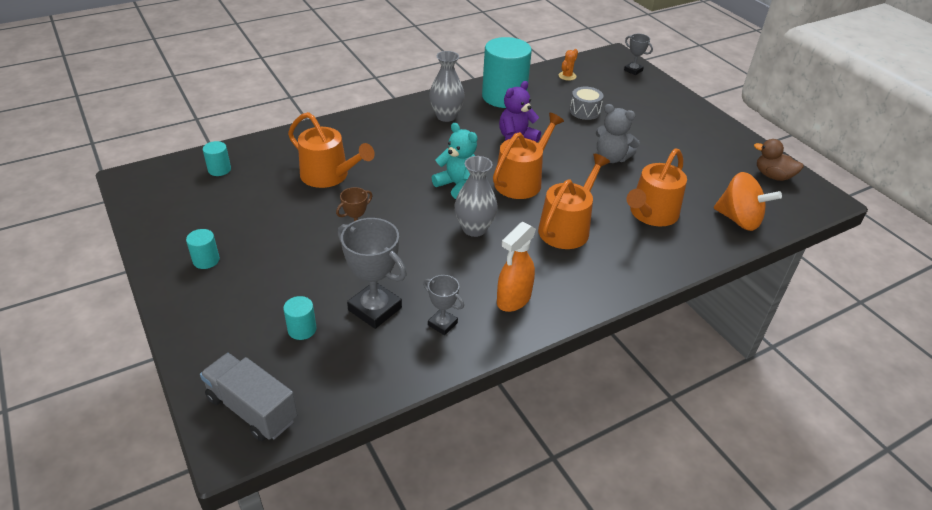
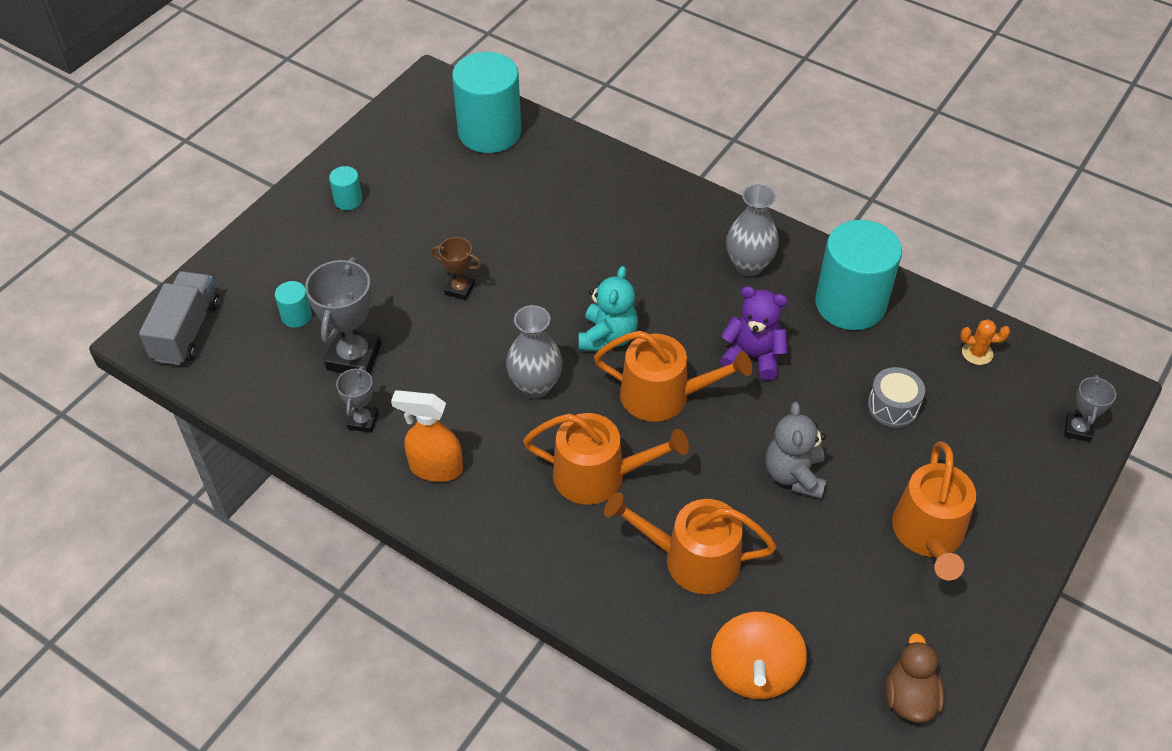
camera: 65 degrees right, 10 degrees up
(219, 169) = (489, 132): turquoise cylinder -> turquoise cylinder, size x2.34
(329, 176) = (542, 219): orange watering can -> orange watering can (929, 534)

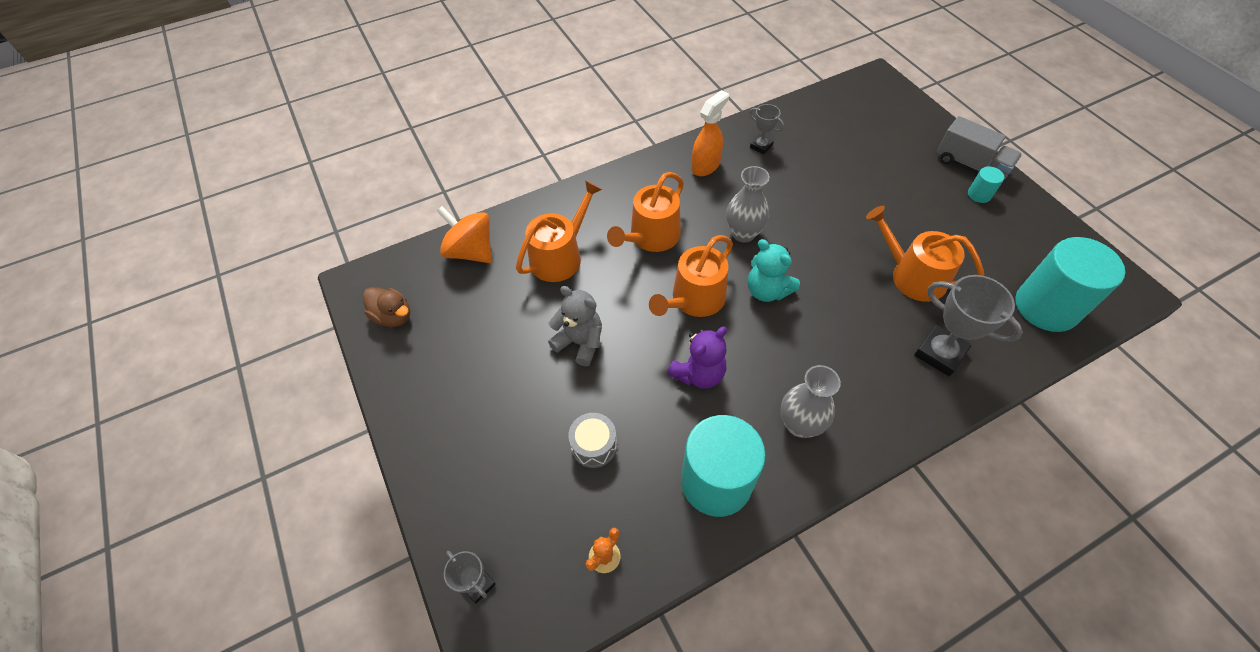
camera: 120 degrees right, 5 degrees up
(186, 331) = (875, 93): grey truck -> grey truck (971, 165)
(296, 316) = (867, 140): turquoise cylinder -> none
(354, 357) = (816, 156): grey trophy -> grey trophy (940, 353)
(459, 289) = (856, 225): brown trophy -> none
(929, 534) = (478, 398): orange watering can -> orange watering can (912, 276)

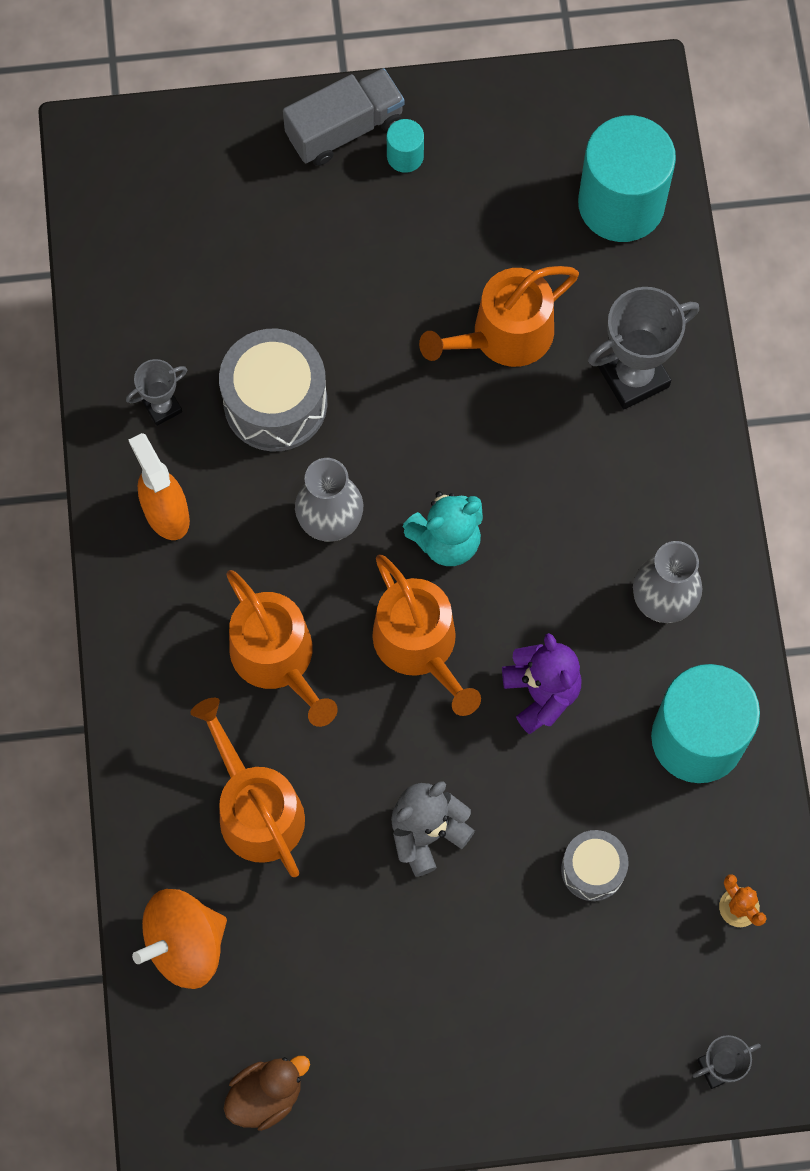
camera: 70 degrees left, 15 degrees up
(795, 188) = (275, 402): none -> grey drum

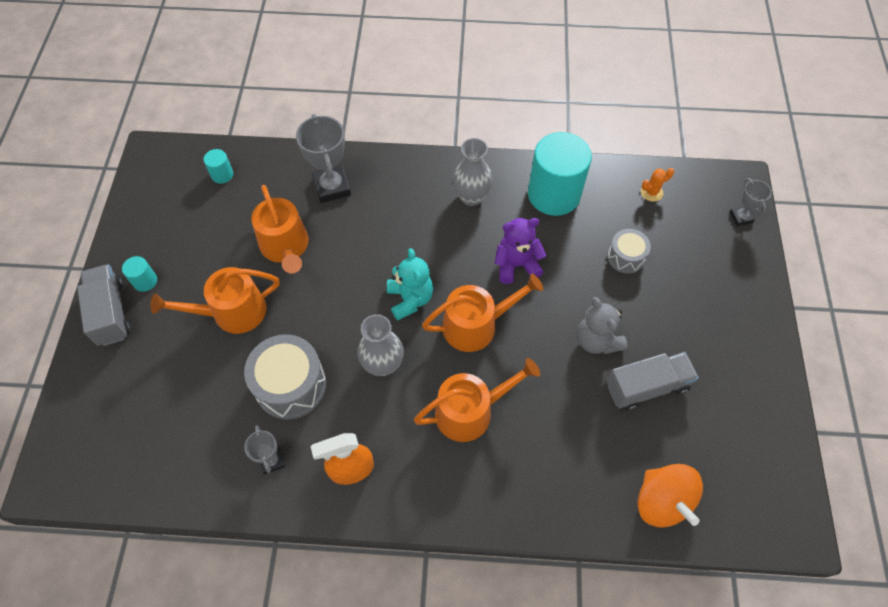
camera: 80 degrees left, 10 degrees down
(256, 809) = (571, 440): orange watering can -> orange watering can (232, 312)
(266, 1095) = (763, 463): brown duck -> none
(360, 915) = (646, 387): none -> grey truck
(621, 204) = (222, 174): turquoise cylinder -> turquoise cylinder, size x0.43

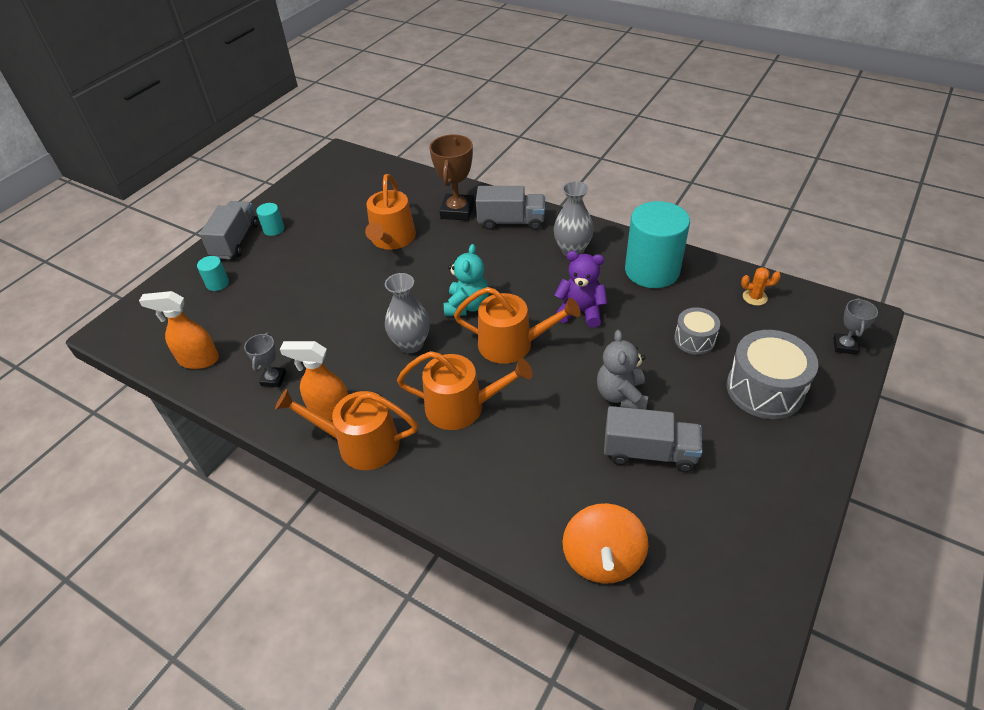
camera: 30 degrees right, 15 degrees down
(176, 474) = (198, 360): none -> orange spray bottle
(222, 174) = (379, 180): turquoise cylinder -> turquoise cylinder (217, 283)
(232, 312) = (320, 269): orange watering can -> orange watering can (360, 444)
(290, 385) = (326, 332): grey drum -> grey drum (764, 389)
(332, 187) = (457, 211): grey trophy -> brown trophy
(394, 182) = (511, 221): none -> grey truck

